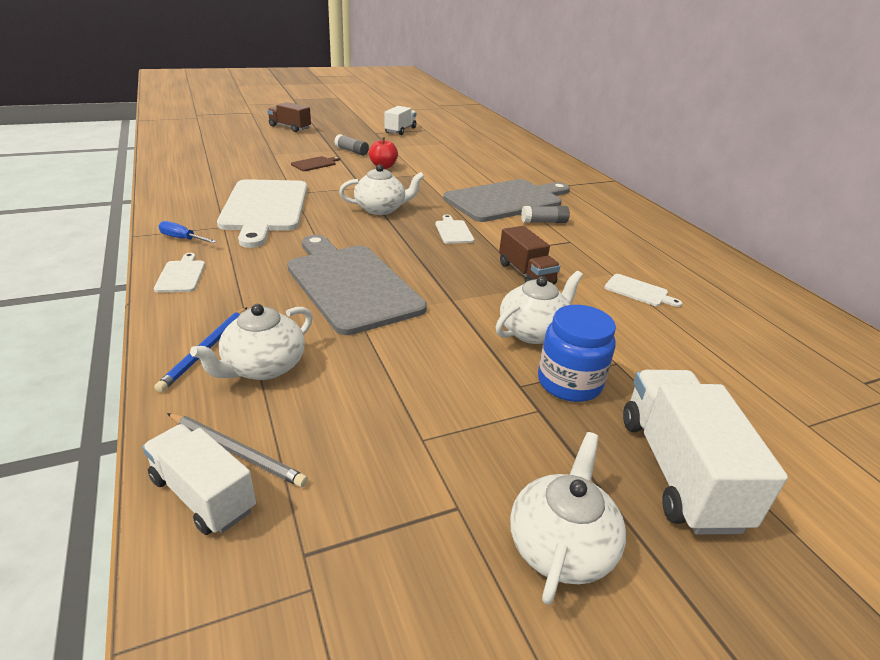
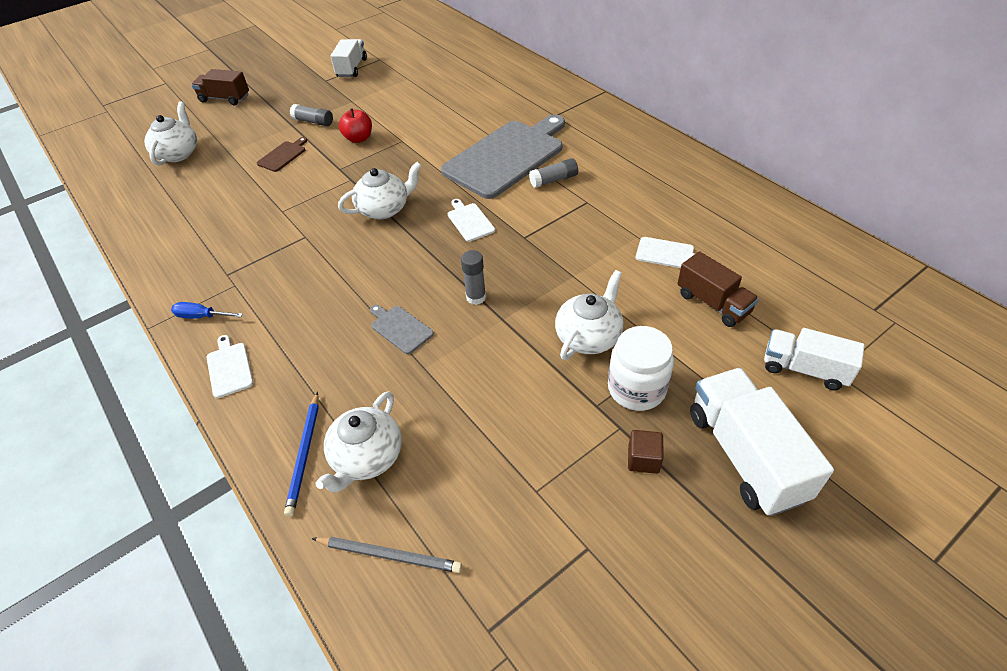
camera: 10 degrees left, 15 degrees up
(203, 494) = (384, 605): white truck -> white truck (804, 369)
(264, 208) = (263, 244): white cutting board -> none
(351, 284) = (400, 328): grey cutting board -> grey cutting board, size x0.40
(434, 280) = (476, 297): none -> grey glue stick
(526, 274) = (559, 262): brown truck -> brown truck (713, 303)
(555, 443) = (643, 459): none -> brown cube
(561, 546) = (675, 556): white teapot -> white teapot (178, 153)
(569, 383) = (636, 388): blue jar -> white jar

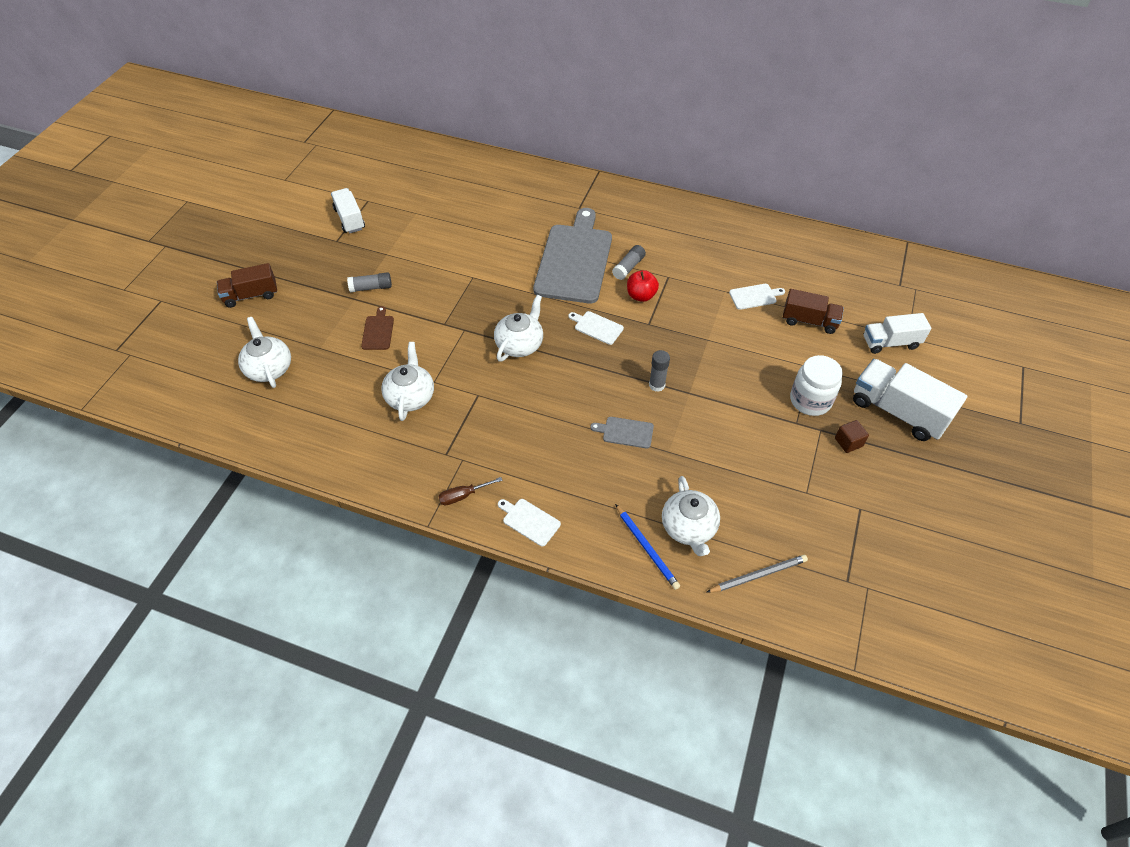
camera: 35 degrees left, 5 degrees up
(202, 316) = (463, 495): blue screwdriver -> brown screwdriver
(359, 139) = (432, 289): red apple -> red apple (641, 296)
(589, 336) = (754, 379): white teapot -> white teapot (410, 396)

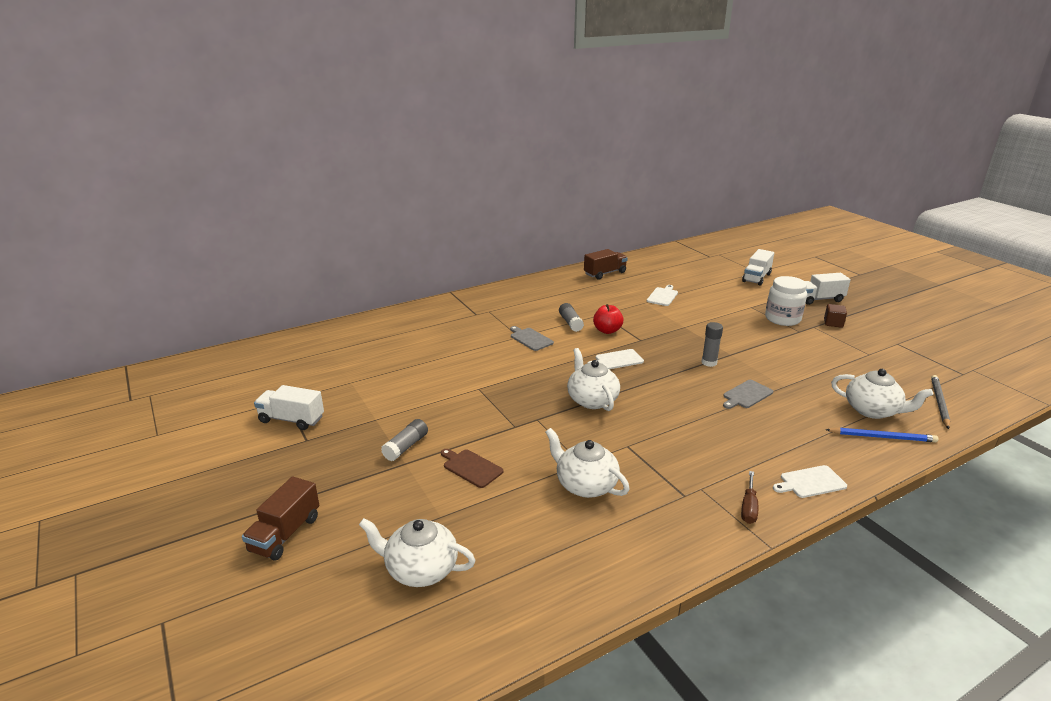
camera: 50 degrees left, 25 degrees down
(574, 260) = (530, 339): grey cutting board -> grey cutting board, size x0.40
(809, 321) = (708, 290): brown truck -> brown truck (605, 273)
(898, 411) = (819, 299): white truck -> white truck, size x0.64

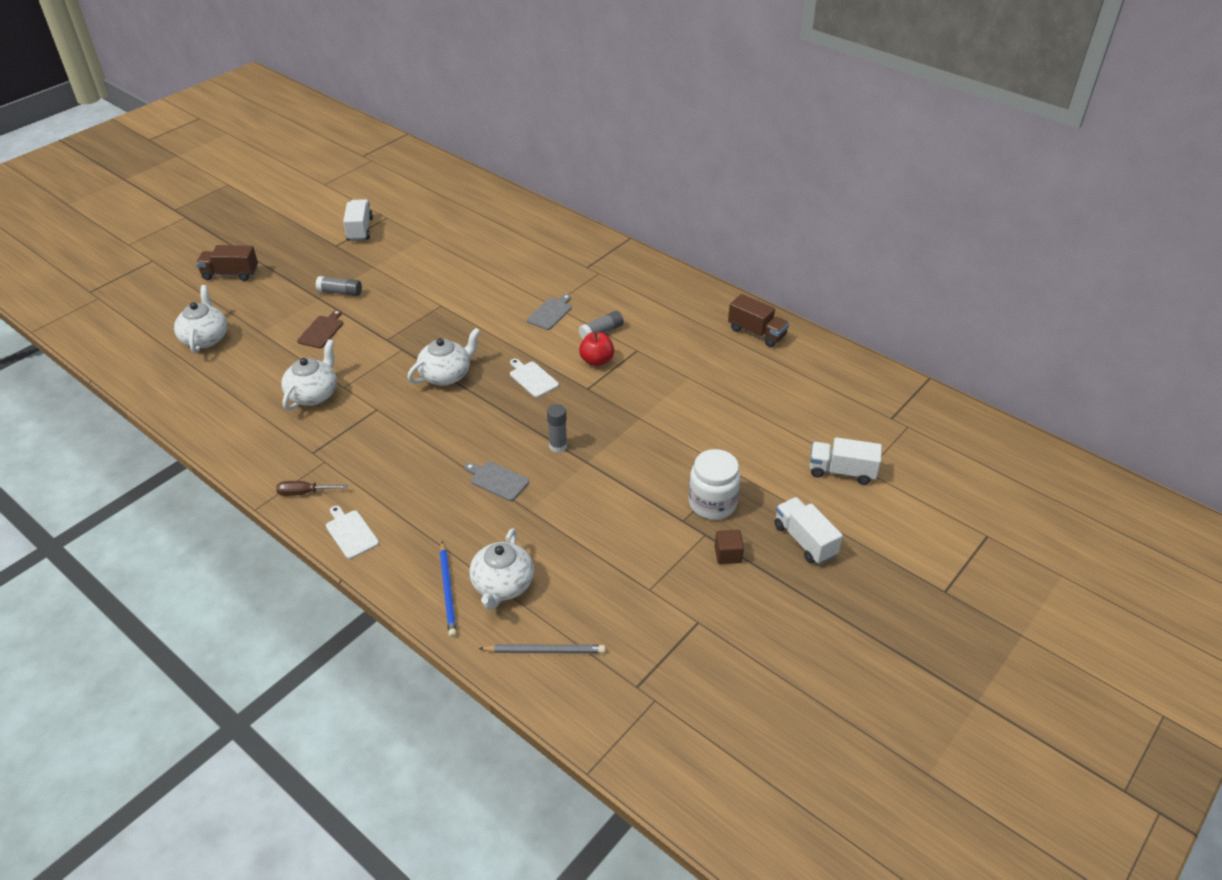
camera: 70 degrees right, 15 degrees up
(662, 296) = (717, 390): white cutting board -> none

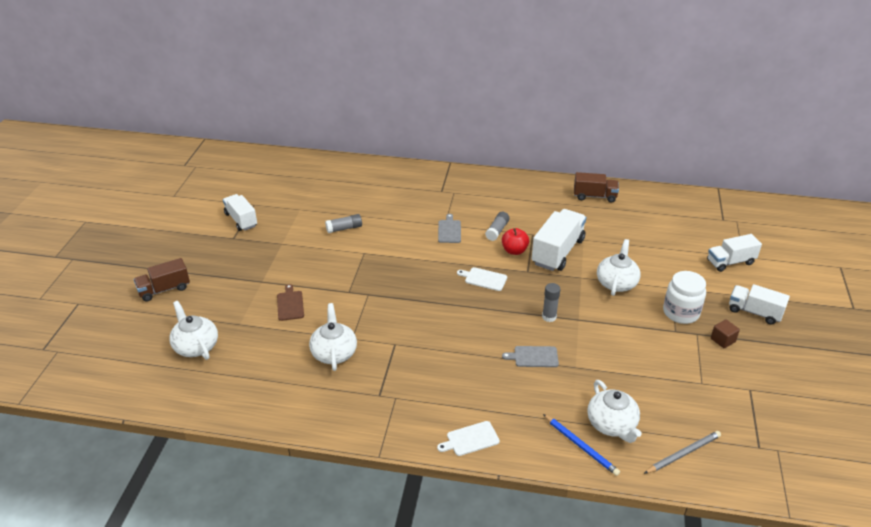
camera: 30 degrees left, 5 degrees down
(304, 493) = (405, 427): brown screwdriver -> none
(340, 292) = (274, 271): grey glue stick -> grey glue stick (344, 228)
(351, 533) = (470, 439): white cutting board -> white cutting board turned 45 degrees counterclockwise
(446, 375) = (421, 300): white teapot -> white teapot (616, 283)
(643, 380) = (557, 252): none -> white truck

